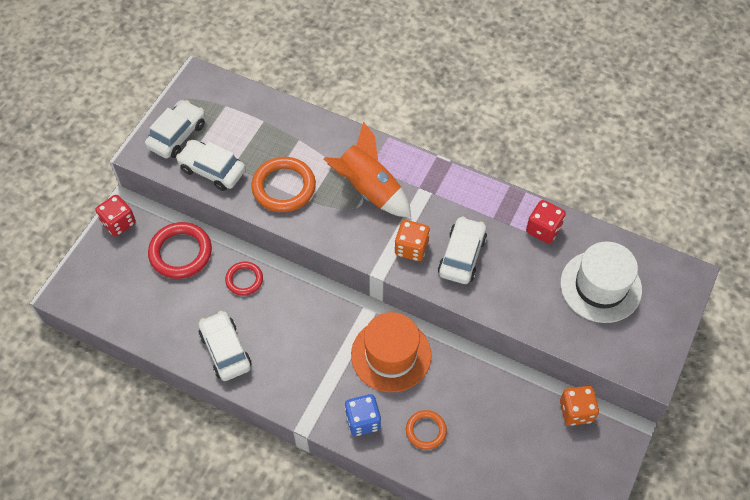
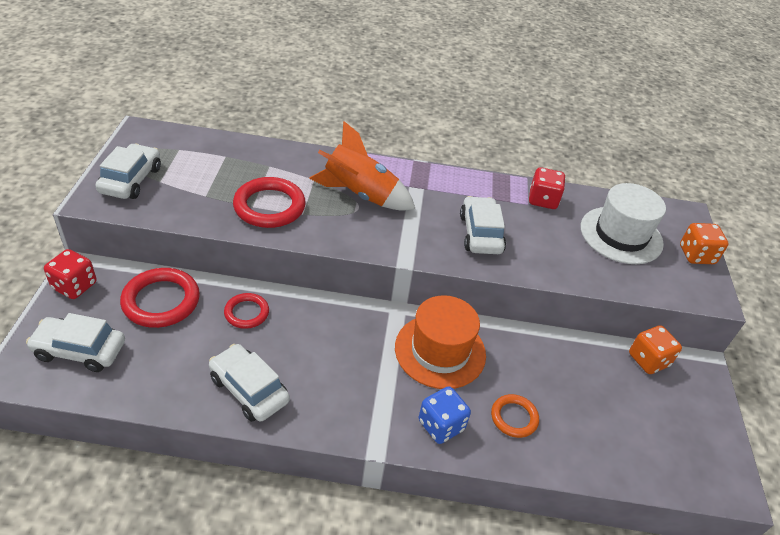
camera: 25 degrees left, 15 degrees down
(212, 170) = (182, 204): white car -> white car (80, 350)
(284, 187) = (269, 206): orange ring -> red ring
(411, 248) = (427, 236): orange dice -> orange dice (696, 255)

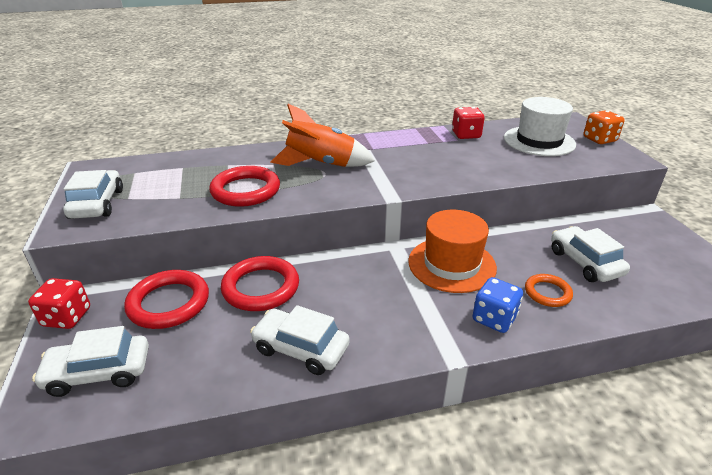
camera: 15 degrees left, 10 degrees down
(246, 313) = (261, 287): red ring -> red ring, size x1.70
(480, 233) = (437, 165): white car -> white car (584, 262)
(648, 360) = (610, 223): orange dice -> none

